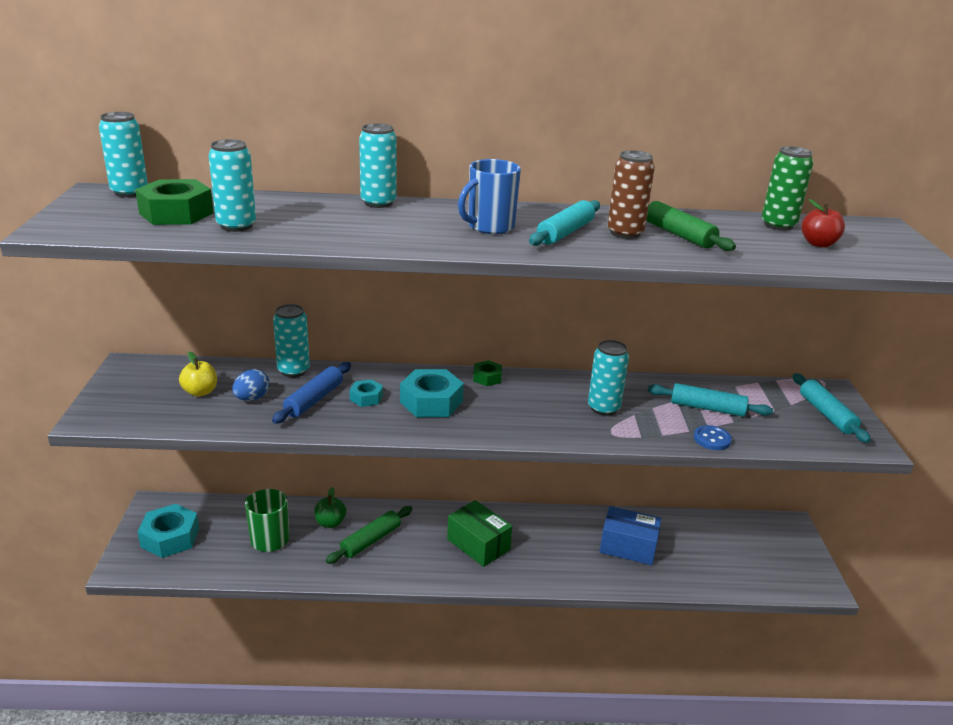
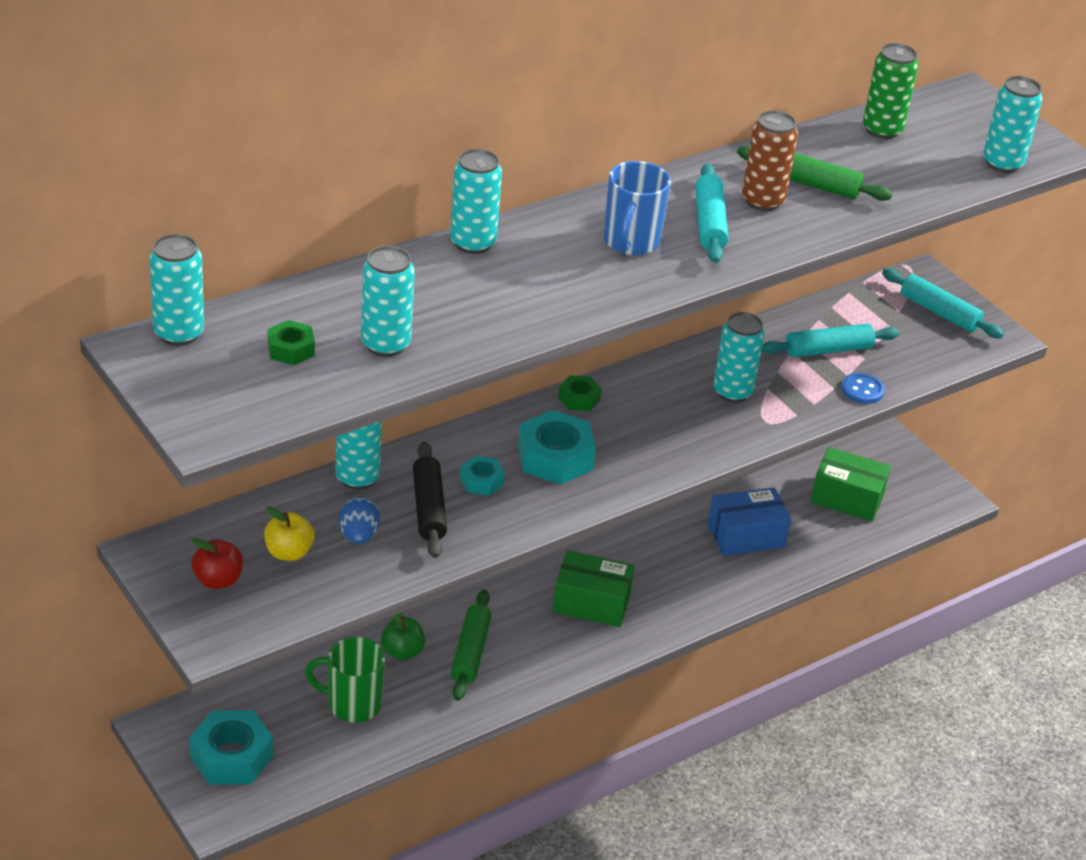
camera: 35 degrees left, 10 degrees up
(176, 213) = (291, 349): green nut -> green nut, size x0.54
(314, 400) = (429, 508): blue rolling pin -> black rolling pin
(728, 552) = (847, 498): none -> green box
(818, 244) = (939, 150): red apple -> red apple (218, 580)
(872, 262) = (1002, 163): none -> turquoise can

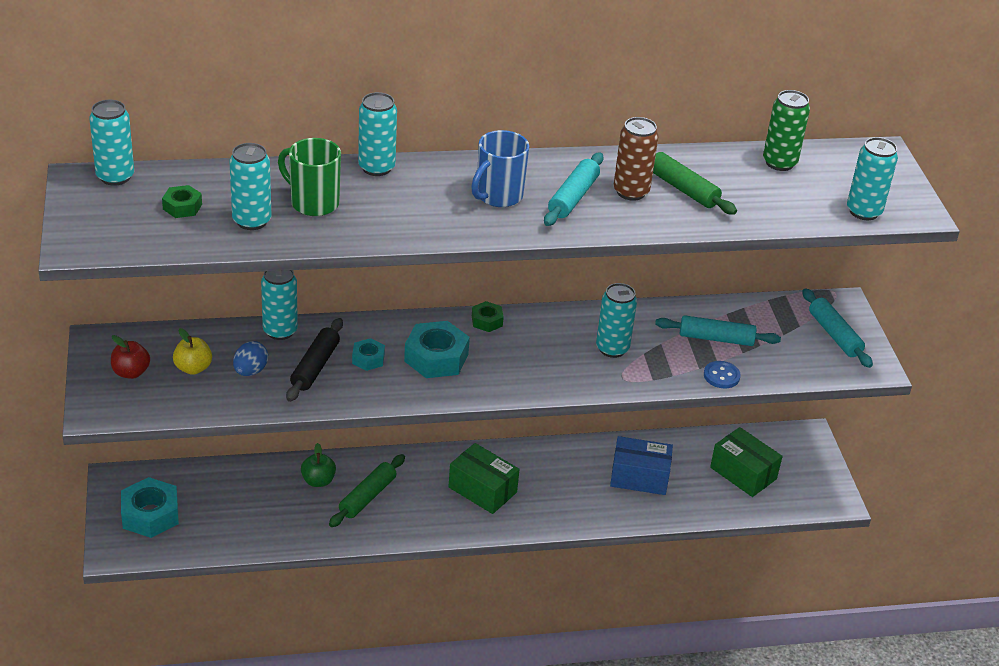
camera: 25 degrees right, 0 degrees up
(352, 704) = (257, 506): green mug -> green mug (313, 203)

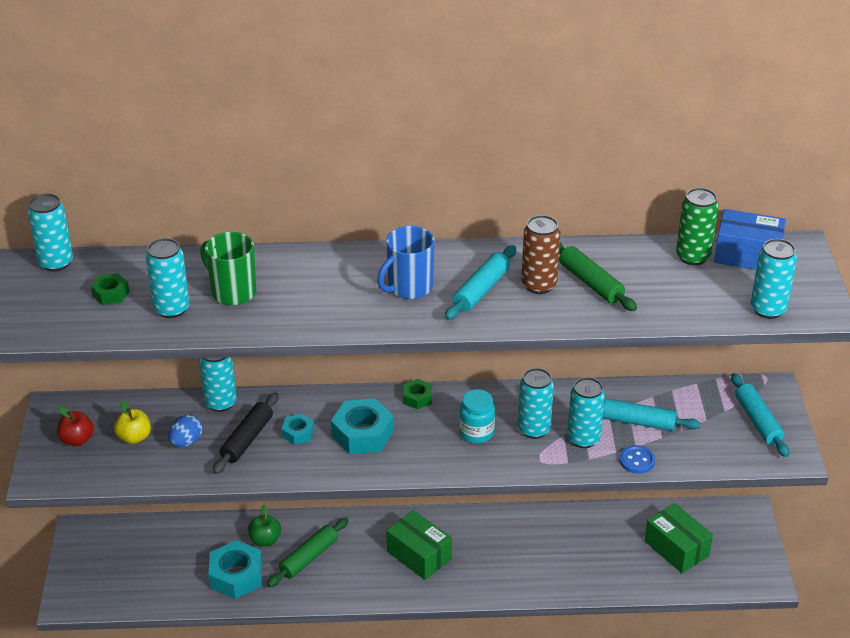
camera: 10 degrees right, 0 degrees up
(150, 514) = (106, 567): turquoise nut -> turquoise nut (236, 576)
(376, 168) = (299, 257): turquoise can -> turquoise can (583, 439)
(554, 354) = (476, 433): none -> turquoise jar
(639, 477) = (573, 548): blue box -> blue box (747, 255)

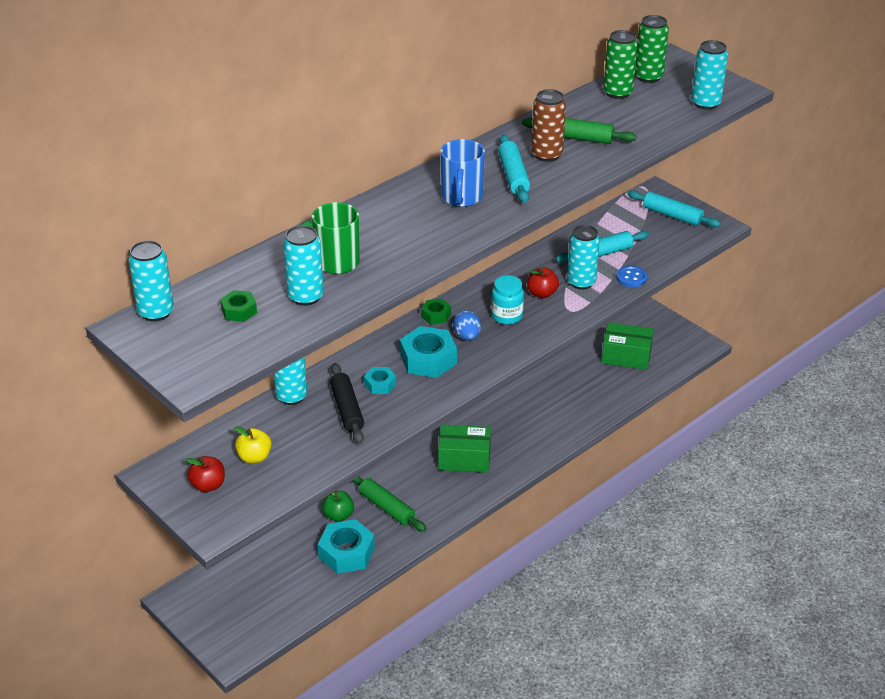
camera: 40 degrees left, 0 degrees up
(186, 442) = (301, 437): blue egg -> blue egg (467, 336)
(309, 557) = (386, 507): green rolling pin -> green rolling pin turned 45 degrees counterclockwise
(534, 429) = (542, 293): turquoise can -> red apple
(747, 255) = (648, 77): blue box -> green can

